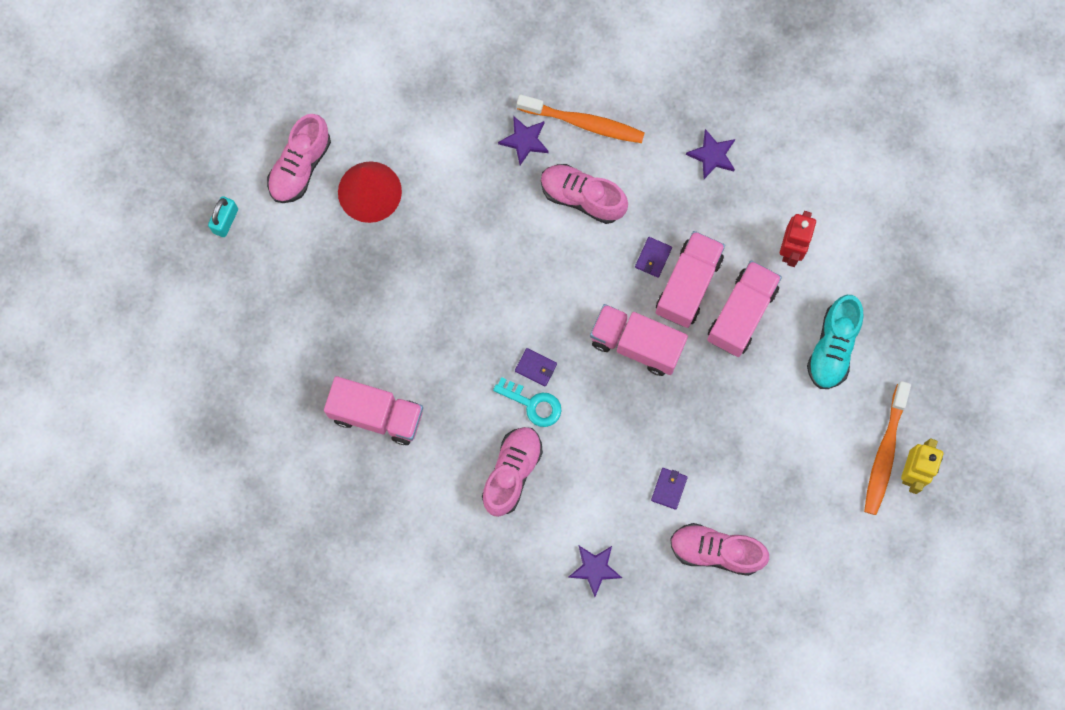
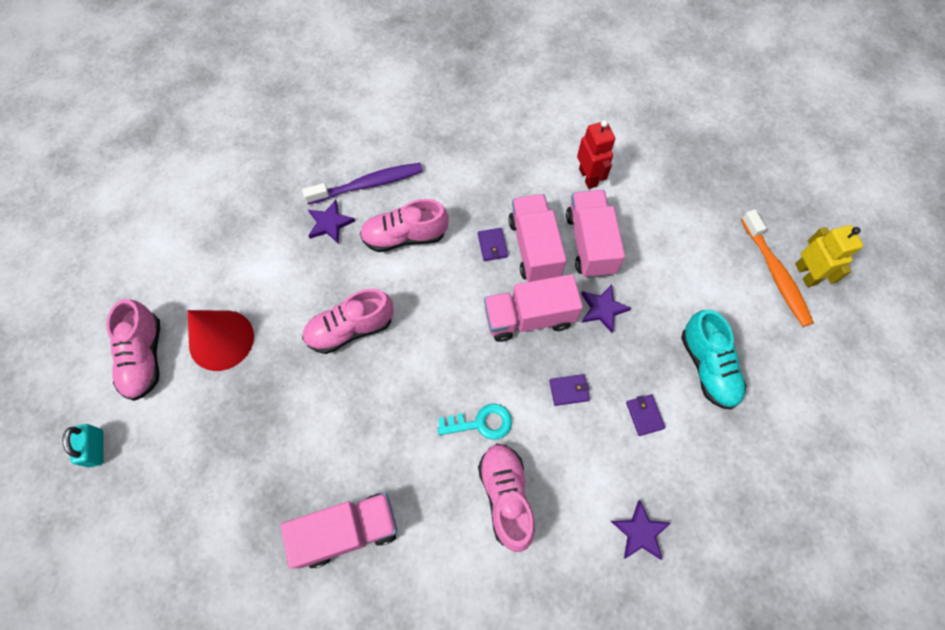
camera: 35 degrees left, 10 degrees down
(536, 367) = (461, 390): purple wallet -> purple wallet (569, 390)
(584, 123) = (368, 184): orange toothbrush -> purple toothbrush
(712, 155) = (481, 150): purple star -> purple star (602, 309)
(716, 551) = (722, 441): pink shoe -> pink shoe (350, 329)
(832, 347) = (674, 224): turquoise shoe -> turquoise shoe (707, 367)

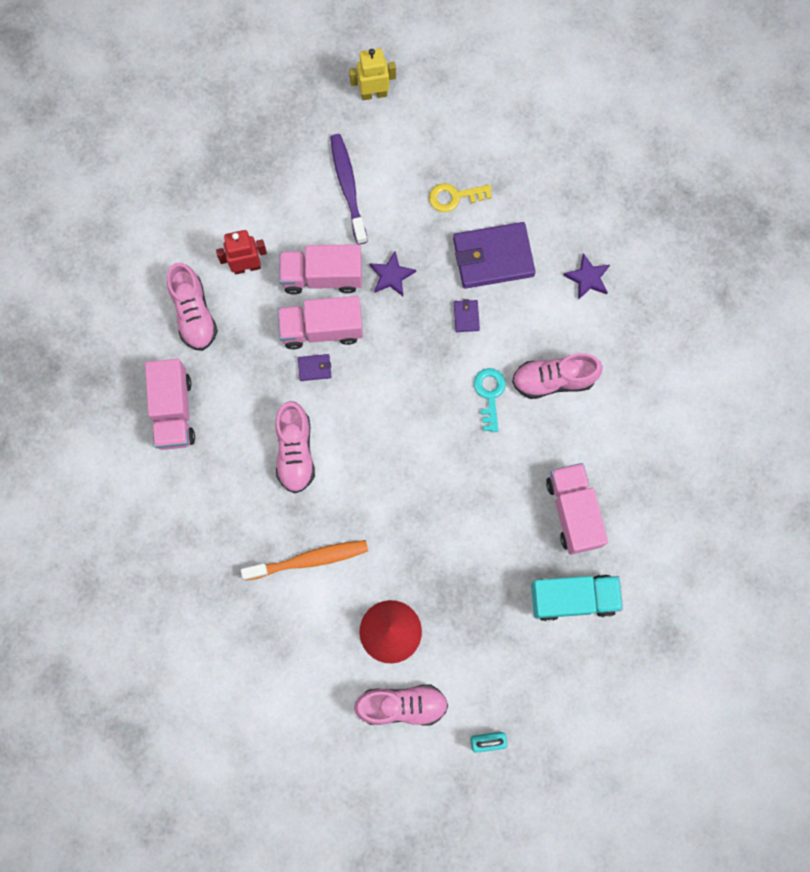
camera: 85 degrees left, 10 degrees up
(245, 537) = (573, 598): none -> turquoise truck
(330, 223) = (272, 527): purple star -> none
(350, 329) = (390, 507): pink shoe -> pink shoe (194, 314)
(368, 184) = (229, 486): purple toothbrush -> purple toothbrush (348, 187)
(529, 317) = (394, 342): pink truck -> pink truck (173, 411)
(644, 415) = (493, 257): purple wallet -> purple wallet, size x2.35
(707, 367) = (454, 197): turquoise shoe -> yellow key
(775, 274) = (371, 119): orange toothbrush -> orange toothbrush (309, 560)

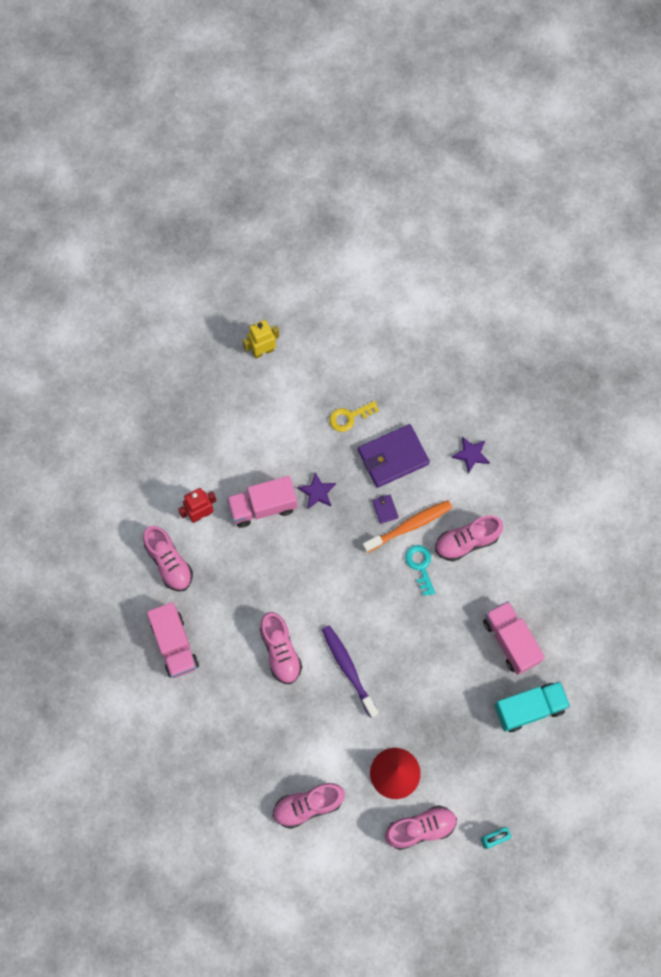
camera: 15 degrees left, 5 degrees down
(276, 642) = (308, 806): none -> pink shoe
(309, 560) = (315, 734): orange toothbrush -> orange toothbrush (409, 526)
(314, 368) = (277, 581): purple wallet -> none
(322, 329) = (274, 548): pink truck -> none
(348, 187) = (263, 430): purple toothbrush -> purple toothbrush (348, 669)

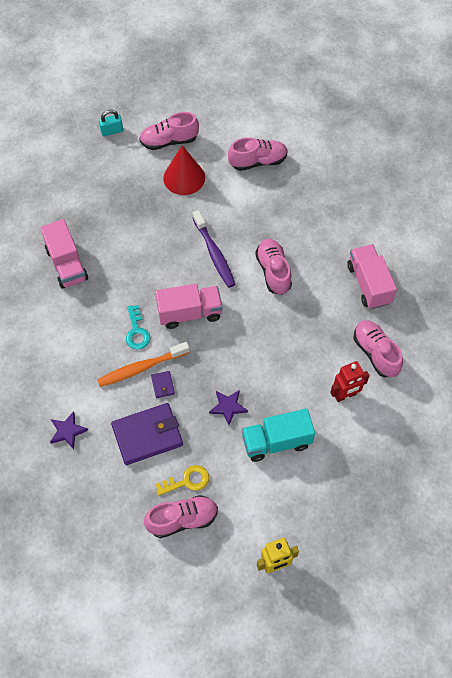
camera: 175 degrees left, 10 degrees down
(263, 507) = (283, 397): pink truck -> pink truck (189, 313)
(466, 542) = (89, 349): pink shoe -> pink shoe (182, 519)
(529, 708) = (63, 213): turquoise truck -> turquoise truck (276, 442)

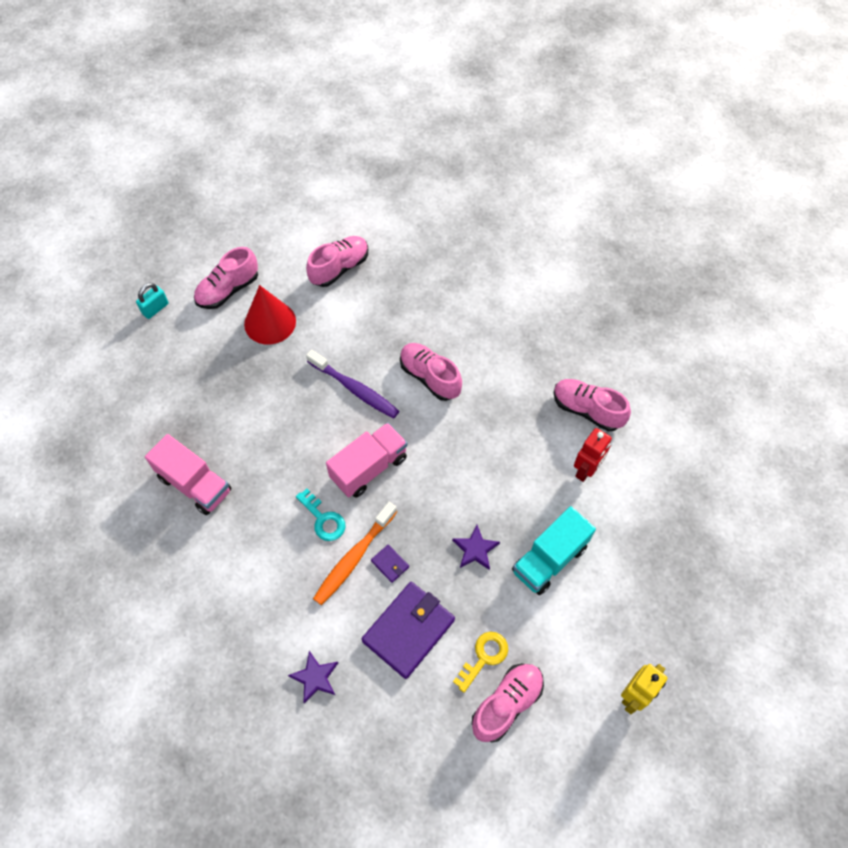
camera: 30 degrees left, 0 degrees up
(369, 284) = (534, 342): pink truck -> none

